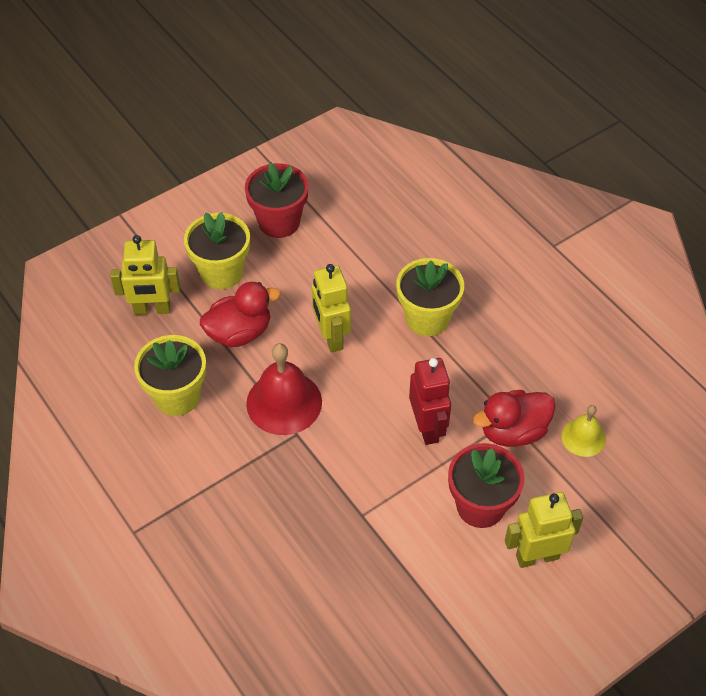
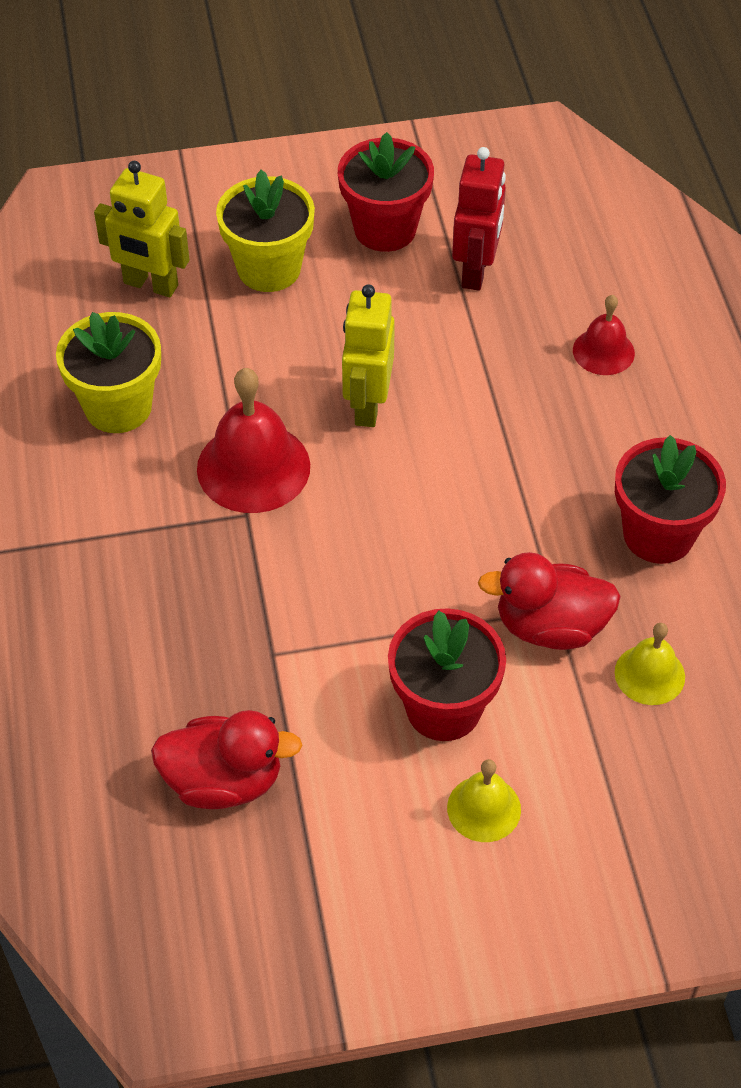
camera: 25 degrees right, 0 degrees up
(239, 333) = (247, 355): red duck -> red duck (224, 781)
(427, 318) = (517, 429): yellow flower pot -> none
(427, 427) = (431, 575): red robot -> red robot (476, 271)
(450, 252) = (603, 351): none -> red bell
(537, 556) = (484, 808): yellow robot -> yellow bell
(542, 352) = (658, 534): none -> red flower pot

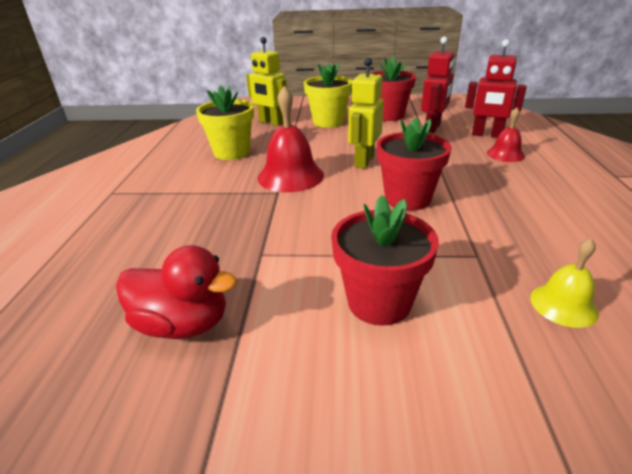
camera: 15 degrees right, 20 degrees down
(484, 808) = (403, 386): yellow bell -> none
(550, 626) = (473, 264): red duck -> none
(574, 287) = (486, 135): none -> red robot
(658, 534) = (554, 226): red flower pot -> red flower pot (407, 199)

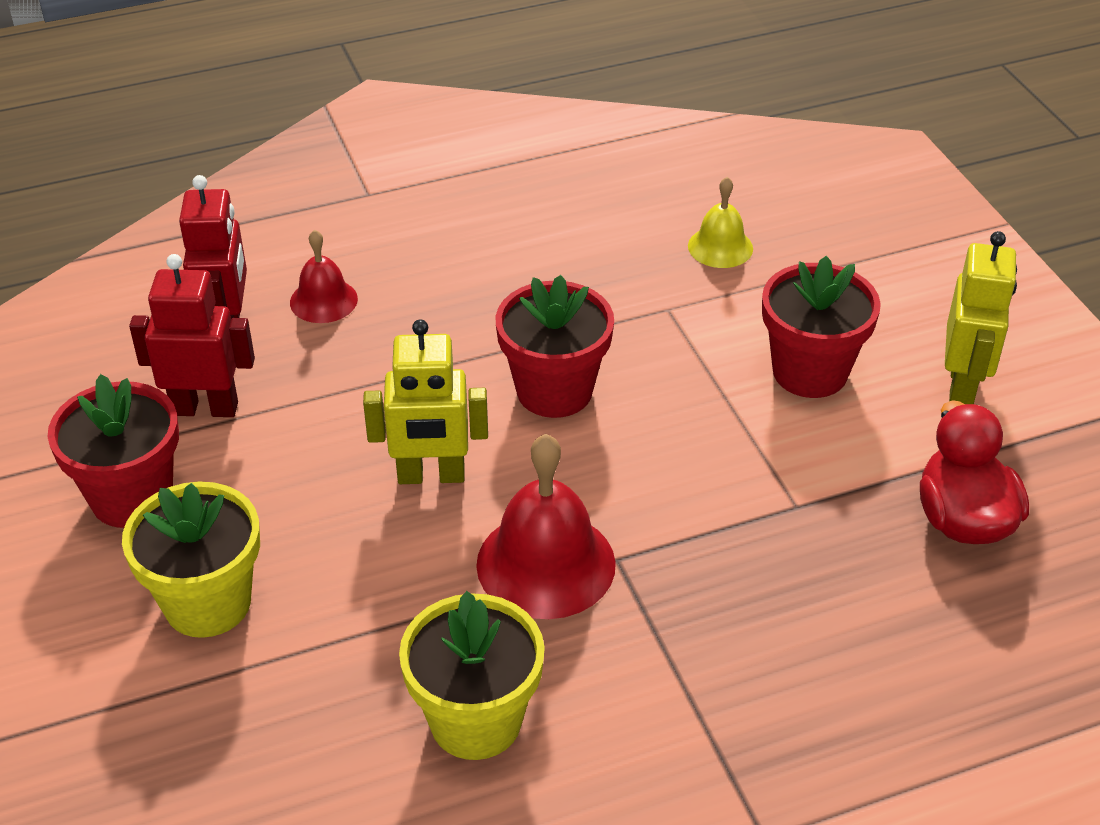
camera: 115 degrees left, 10 degrees up
(271, 122) = (244, 731): yellow robot -> yellow robot (962, 386)

